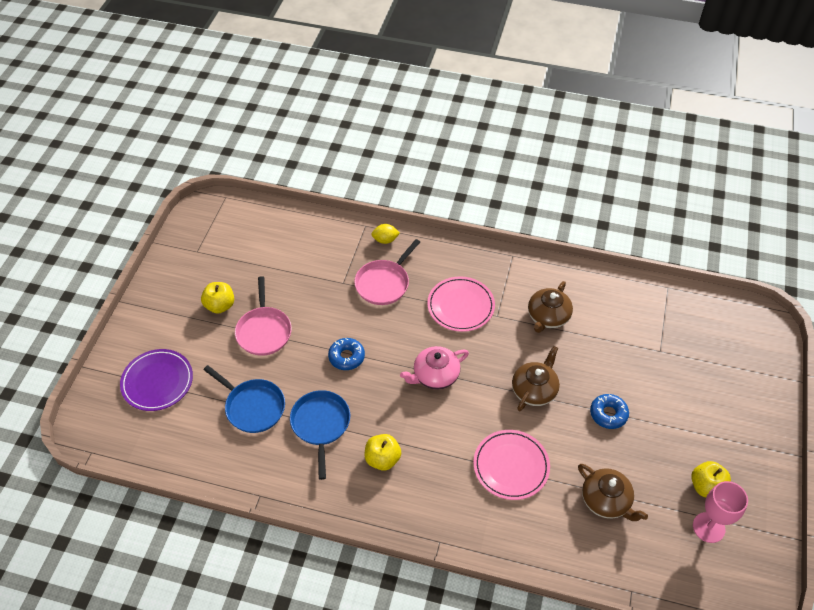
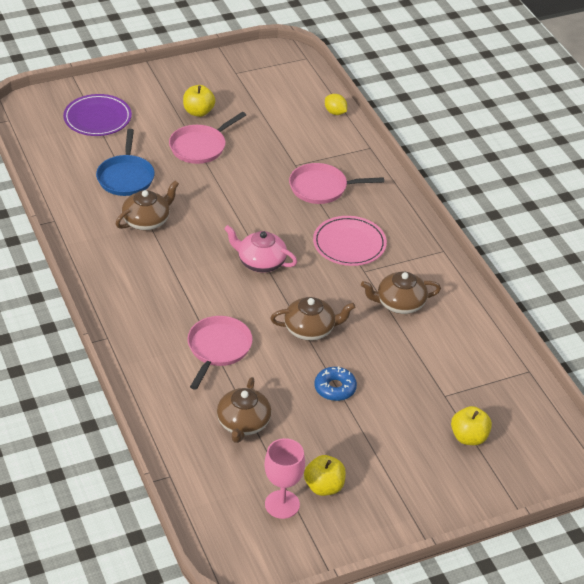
camera: 50 degrees right, 10 degrees down
(320, 424) = (147, 221): blue pan -> brown teapot
(346, 357) = (224, 203): blue donut -> none
(382, 459) = (150, 270): yellow apple -> yellow apple (469, 437)
(385, 240) = (368, 166): yellow lemon -> yellow lemon (335, 112)
(511, 466) = (218, 348): pink plate -> pink pan

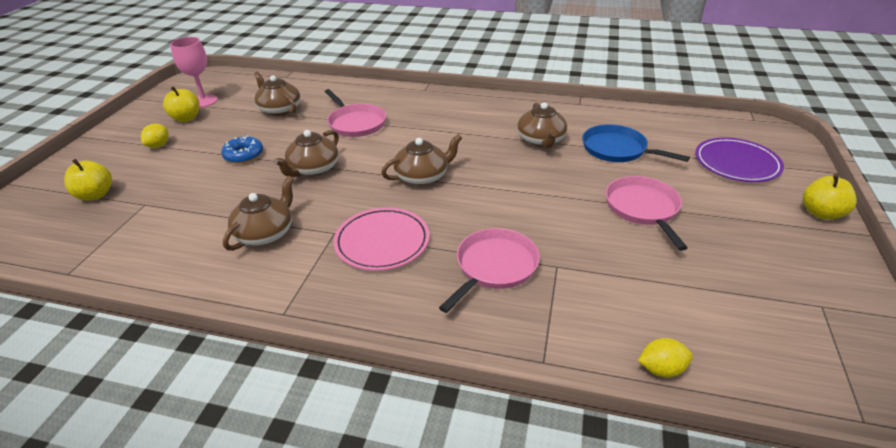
camera: 130 degrees right, 5 degrees down
(198, 112) = (721, 233): yellow apple -> yellow apple (821, 213)
(260, 262) = (422, 177): pink teapot -> brown teapot
(380, 463) = (159, 145): none -> yellow lemon

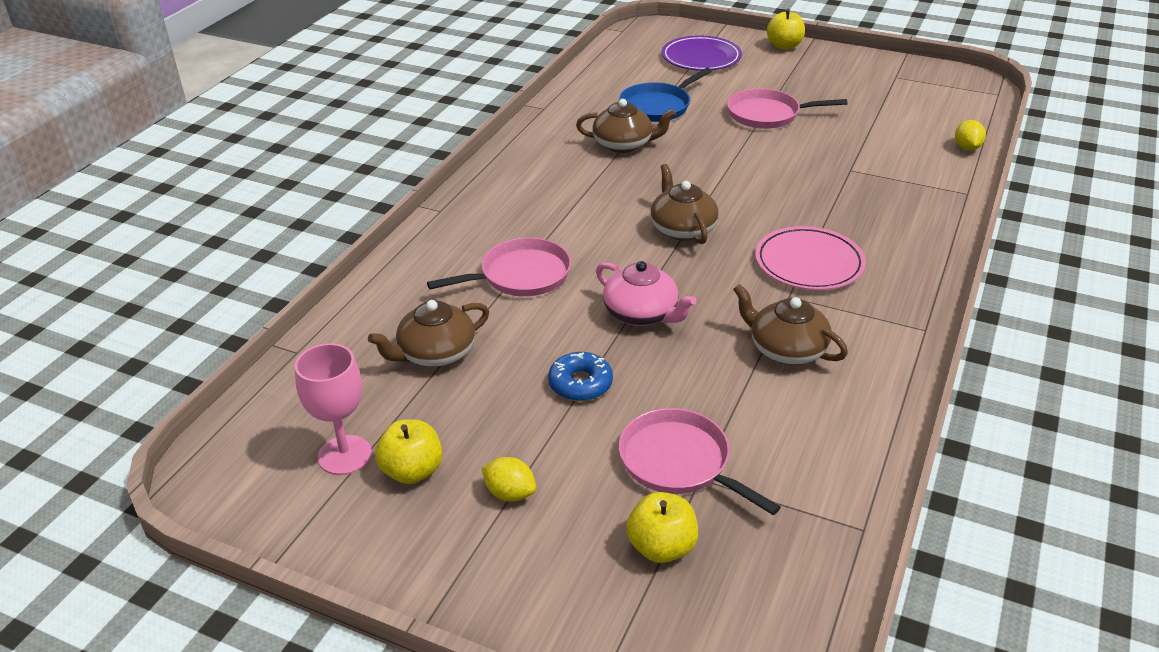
camera: 80 degrees left, 0 degrees up
(313, 169) = (642, 314): brown teapot -> pink teapot
(494, 267) = (851, 201): pink pan -> pink pan (678, 462)

